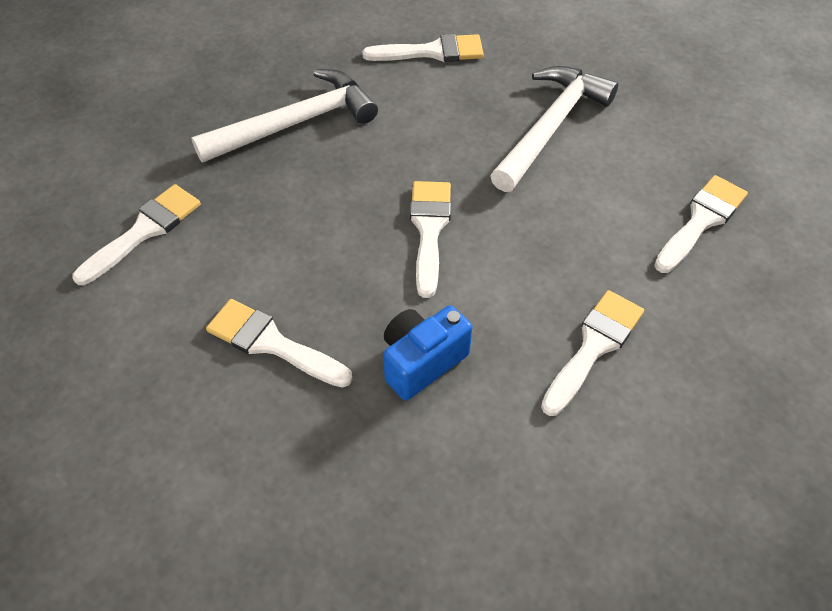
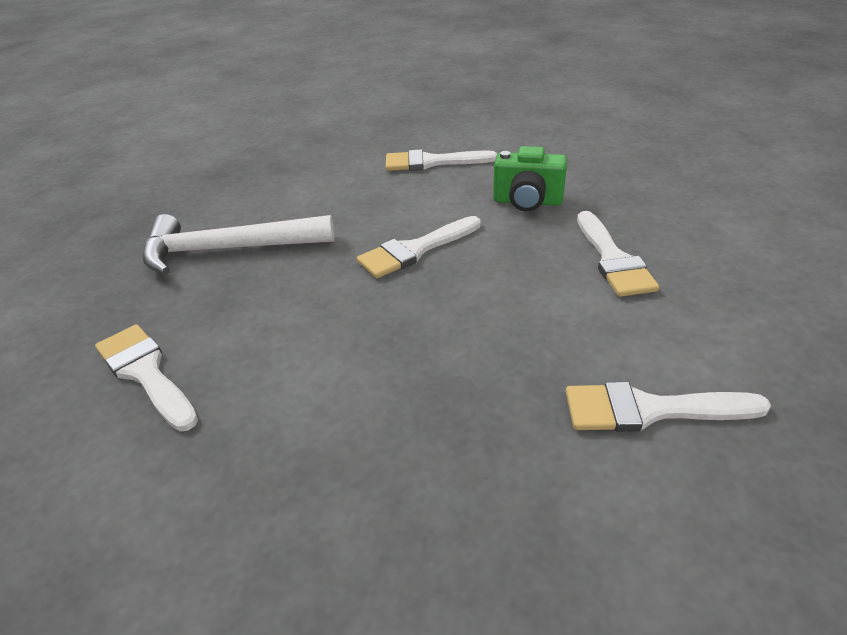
camera: 125 degrees left, 15 degrees down
(296, 123) = (370, 405): white hammer -> none
(421, 362) = (527, 202): blue camera -> green camera
(701, 221) = (282, 166): white brush -> none

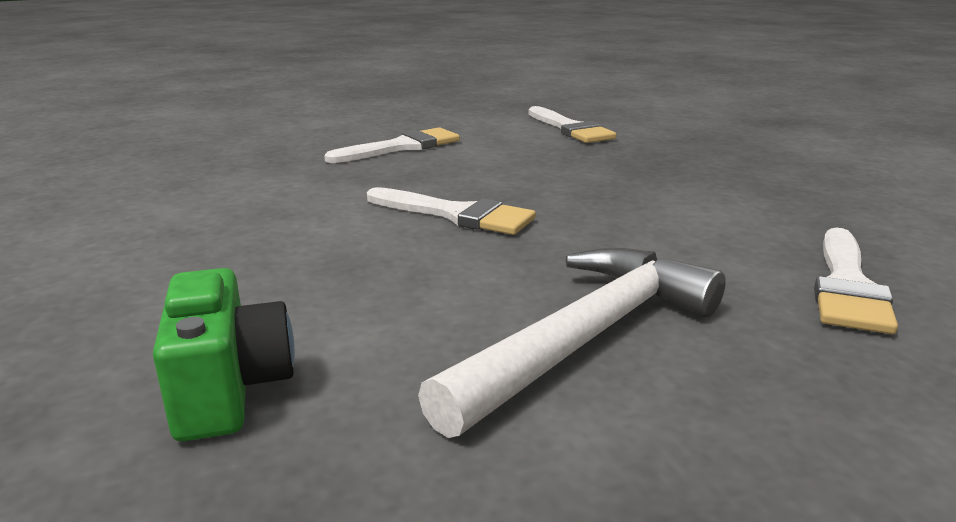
camera: 120 degrees left, 15 degrees down
(228, 249) = (586, 338): white hammer -> white hammer turned 105 degrees counterclockwise
(432, 162) = (183, 254): white brush -> none
(527, 202) = (303, 184): green camera -> green camera (230, 390)

